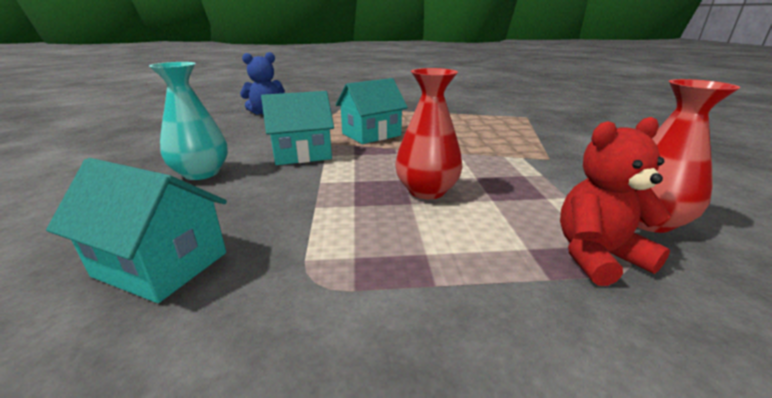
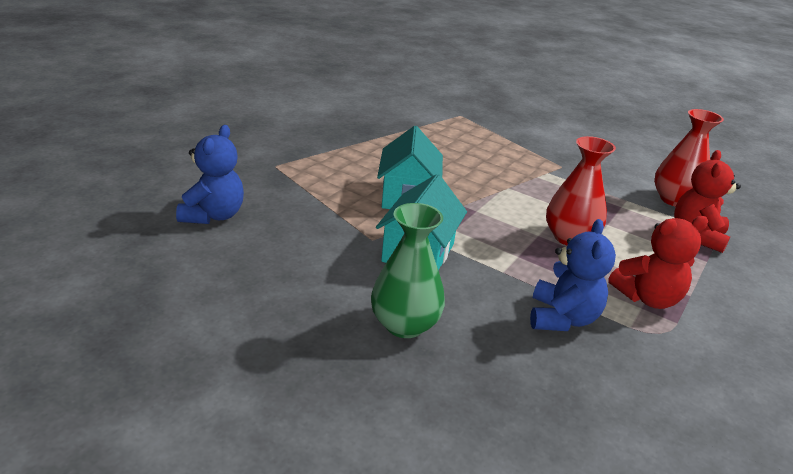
camera: 55 degrees left, 5 degrees up
(161, 264) = (591, 389): turquoise house -> none
(201, 173) = (404, 324): turquoise vase -> green vase
(276, 221) = (562, 318): none -> blue teddy bear
(380, 256) = (647, 298): none -> red teddy bear

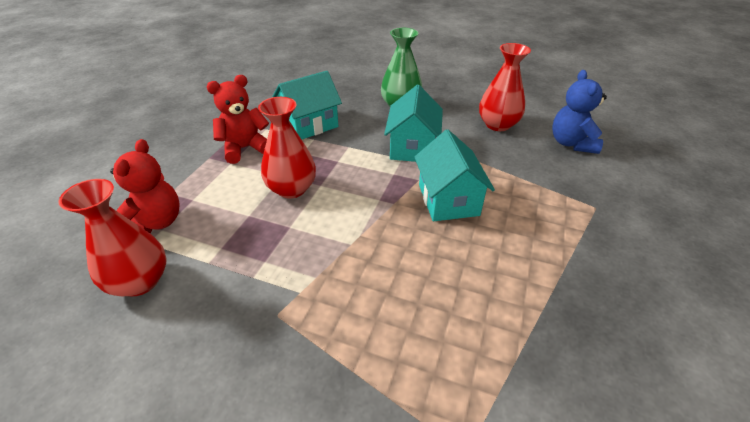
camera: 170 degrees right, 10 degrees up
(278, 258) = (497, 124): none -> red vase
(562, 318) = (309, 125): blue teddy bear -> turquoise house

